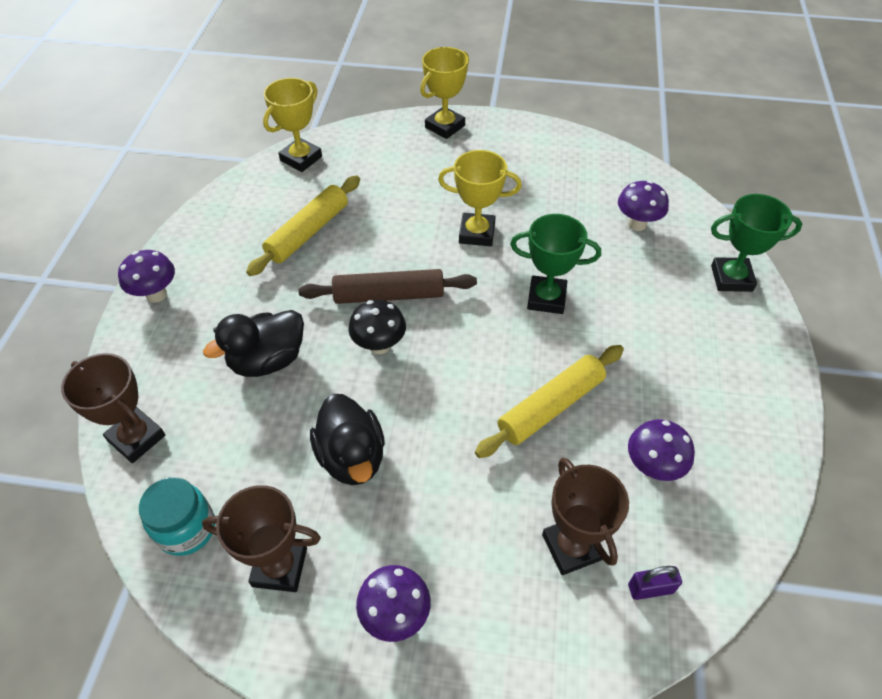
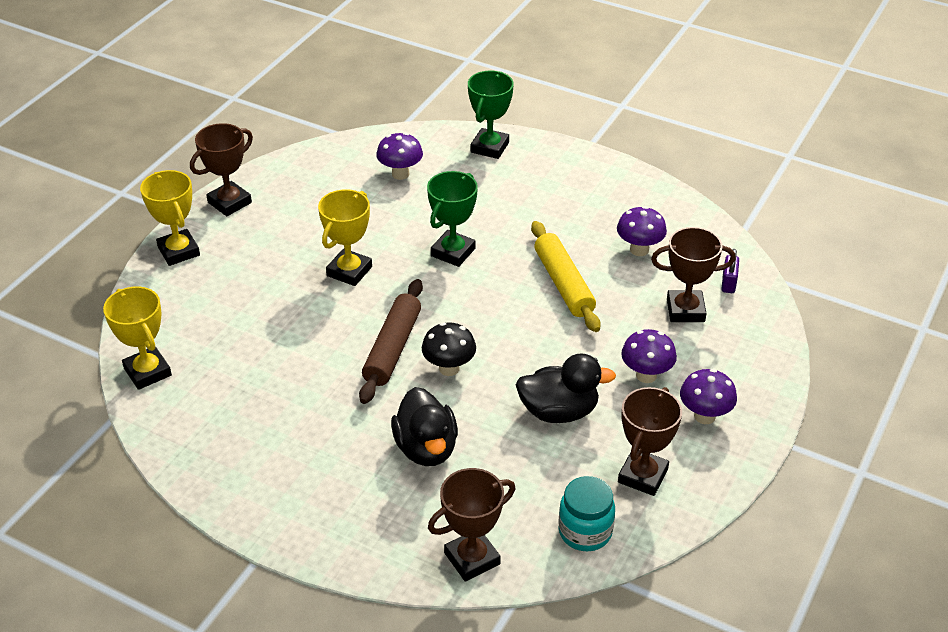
camera: 70 degrees left, 10 degrees down
(156, 294) = (288, 524): purple mushroom -> purple mushroom (646, 375)
(308, 232) = (270, 388): yellow rolling pin -> none
(521, 132) = (229, 202): none -> brown trophy

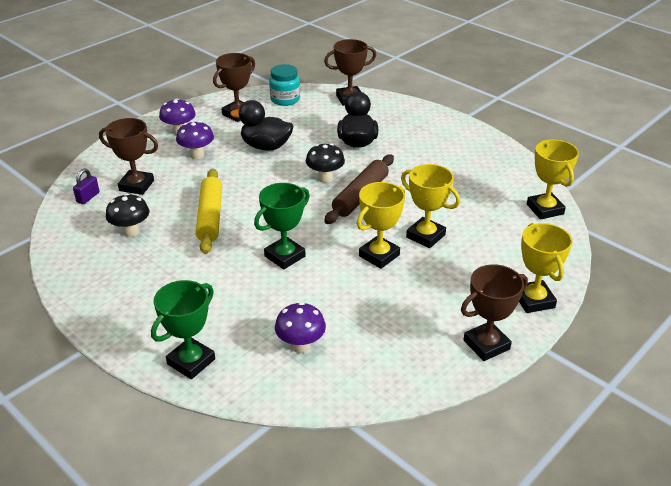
camera: 165 degrees left, 5 degrees down
(300, 305) = (425, 236): none -> yellow trophy
(639, 250) = (131, 232): purple mushroom -> black mushroom

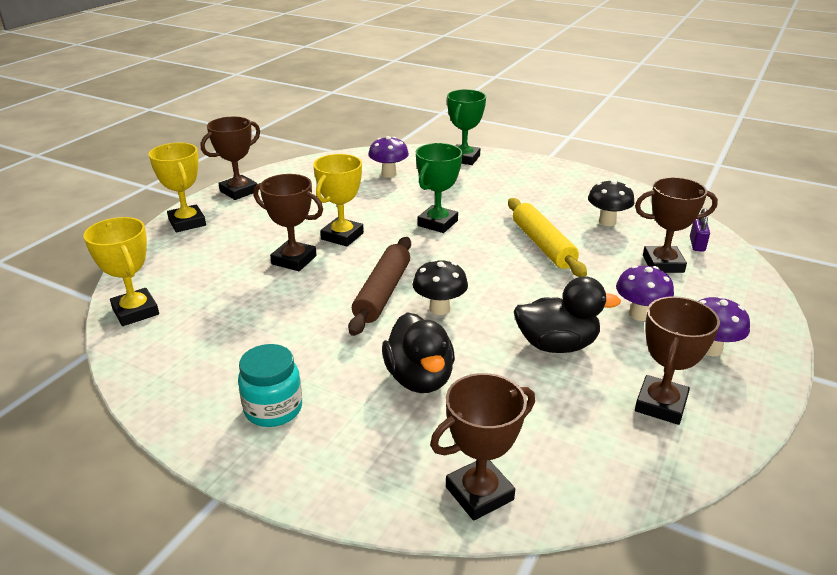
camera: 165 degrees right, 5 degrees down
(285, 99) = (609, 463): turquoise jar -> turquoise jar (273, 409)
(425, 236) = (294, 260): yellow trophy -> brown trophy

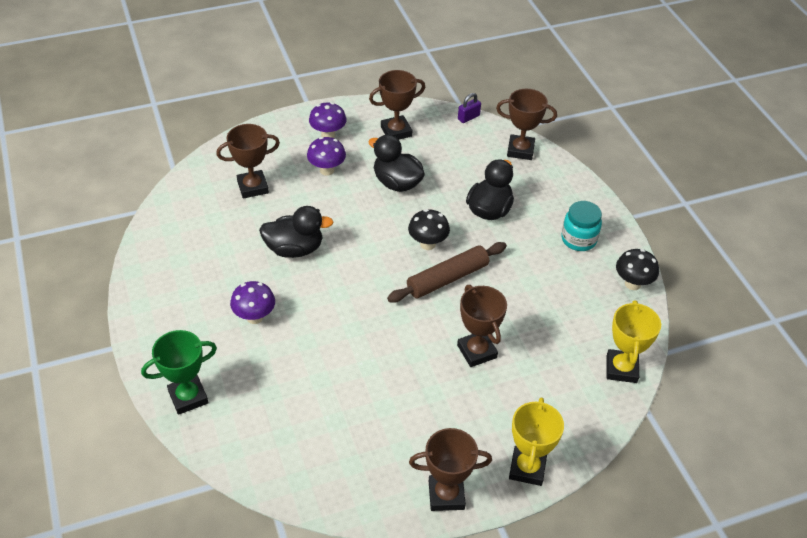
camera: 140 degrees left, 15 degrees up
(342, 236) = (417, 355): yellow trophy -> none
(389, 174) = (285, 422): purple mushroom -> purple mushroom (254, 317)
(437, 223) = (332, 320): green trophy -> none
(543, 245) = (294, 249): yellow rolling pin -> black duck
(607, 222) = (218, 239): black mushroom -> black mushroom (632, 284)
(663, 264) = (253, 187): brown trophy -> brown trophy turned 60 degrees counterclockwise
(697, 244) = (205, 185): purple padlock -> purple padlock (468, 117)

